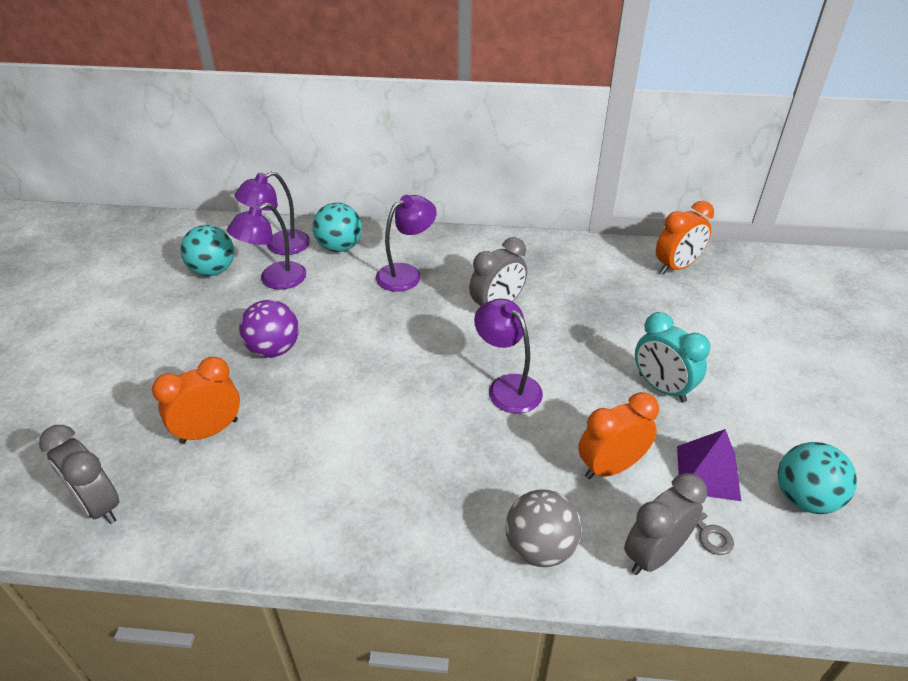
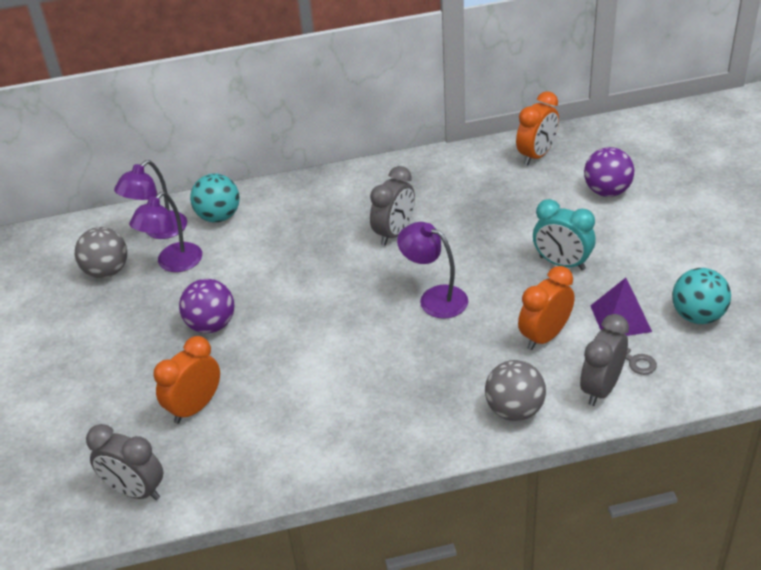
camera: 15 degrees left, 0 degrees up
(213, 271) = (107, 271): turquoise ball -> grey ball
(406, 273) = (296, 225): purple lamp -> none
(740, 323) = (607, 191): none -> purple ball

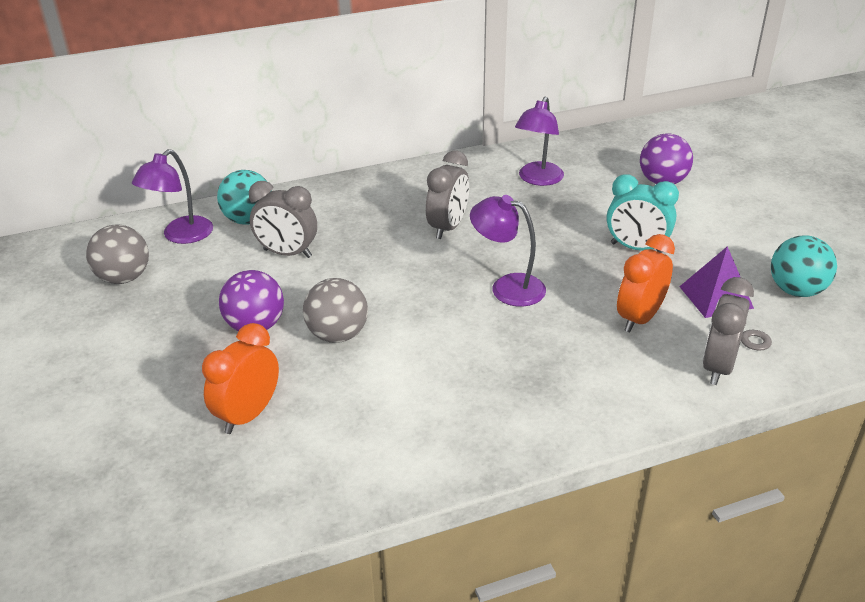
camera: 10 degrees left, 5 degrees down
(135, 491) = (184, 516): grey clock -> grey clock (287, 253)
(173, 264) = (202, 267): purple lamp -> purple lamp (538, 179)
(514, 410) = (628, 395): grey ball -> grey ball (338, 335)
(536, 155) = (580, 153): orange clock -> none

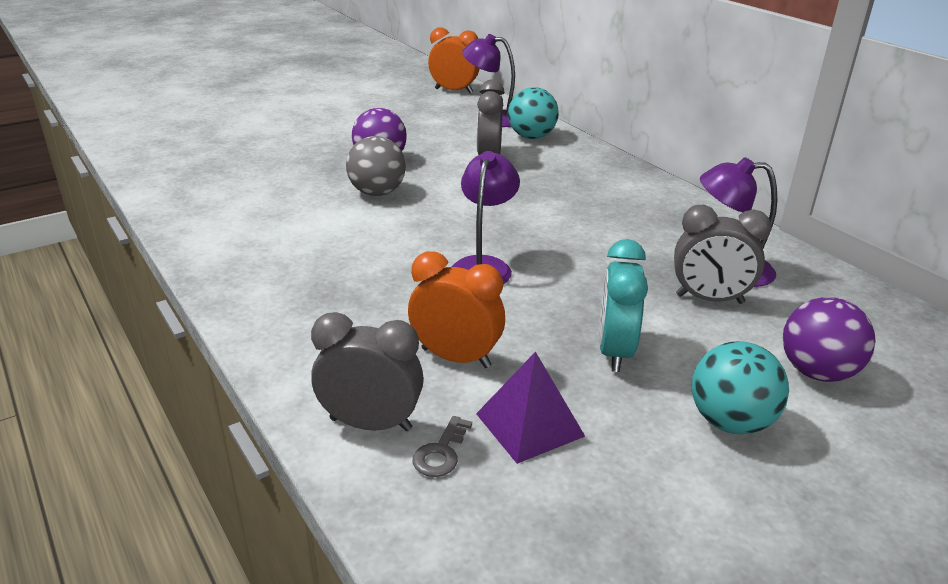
camera: 75 degrees right, 5 degrees down
(124, 278) = (427, 111): grey ball -> none
(248, 415) = (271, 174): orange clock -> orange clock (454, 91)
(448, 227) = (579, 224): grey clock -> grey clock (709, 299)
(796, 290) = (585, 516): turquoise ball -> turquoise ball (730, 422)

